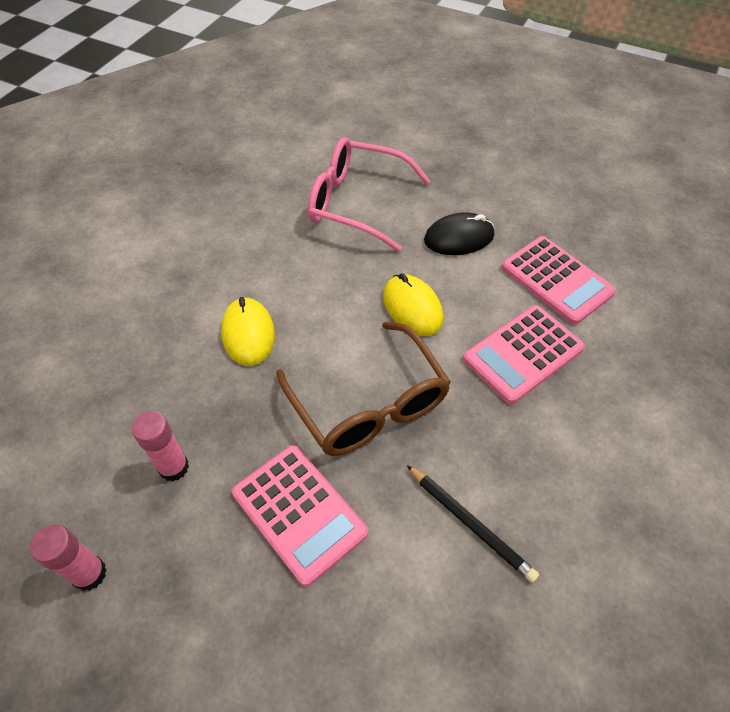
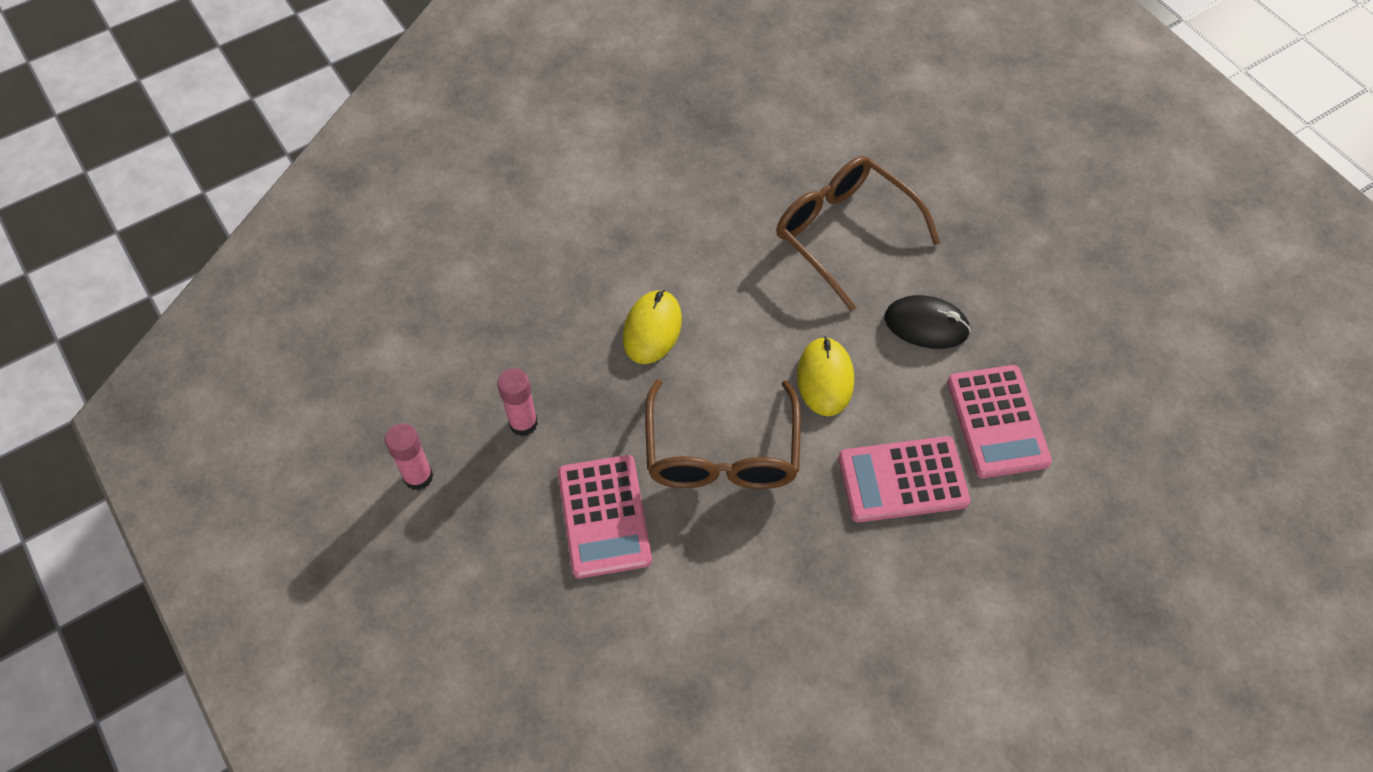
camera: 30 degrees right, 5 degrees up
(358, 203) = (845, 234): pink glasses -> brown glasses
(470, 523) = (742, 603): black pencil -> none

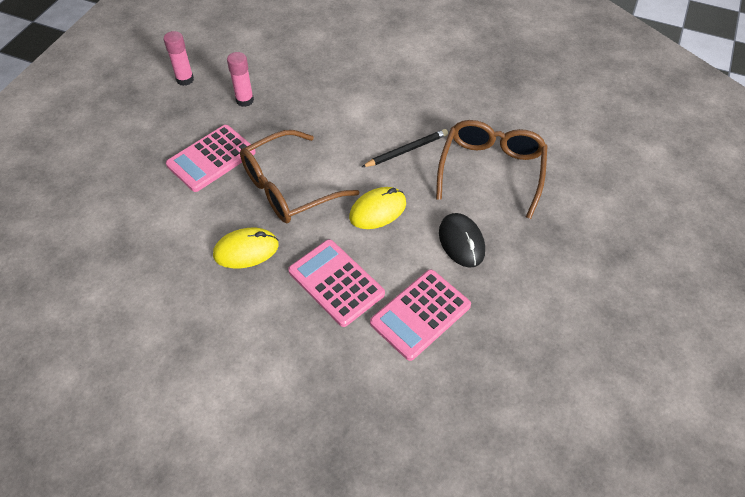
camera: 55 degrees right, 5 degrees down
(652, 329) = (345, 120): yellow mouse -> yellow mouse (246, 250)
(752, 295) = (406, 150): none -> black pencil

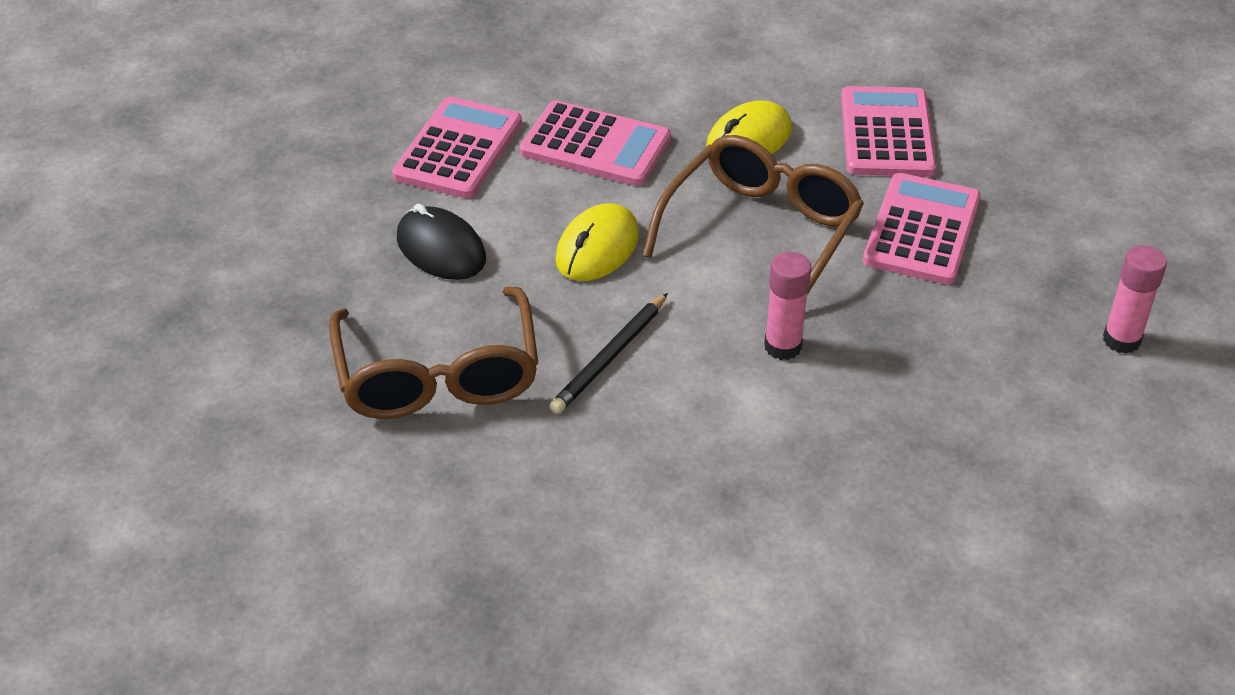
camera: 155 degrees right, 10 degrees down
(168, 223) = (887, 133): none -> pink calculator
(245, 100) = (972, 342): pink glue stick -> pink glue stick (783, 346)

